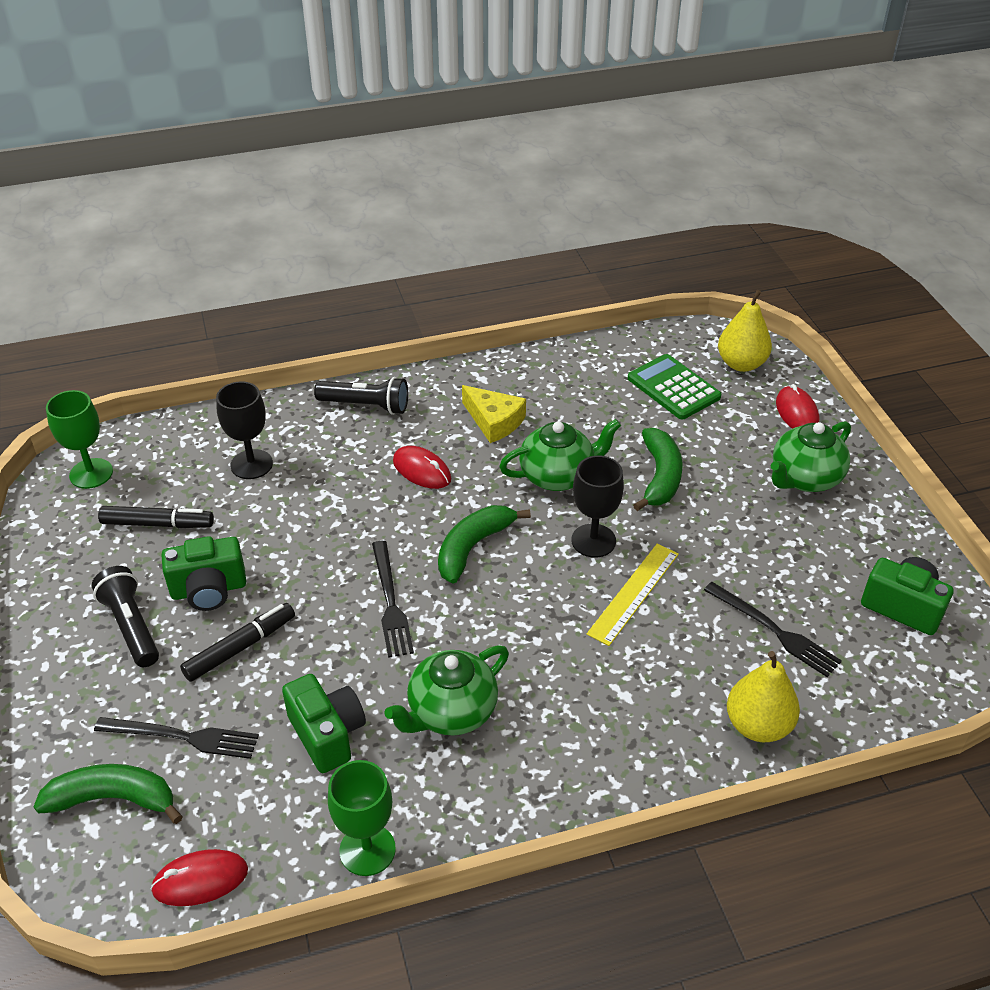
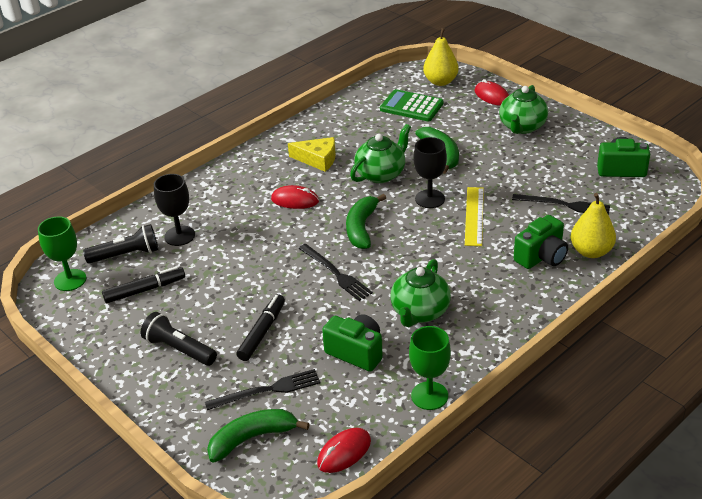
camera: 25 degrees left, 5 degrees down
(209, 590) = (213, 311): green camera -> green camera (541, 257)
(366, 405) = (227, 179): black flashlight -> black flashlight (126, 255)

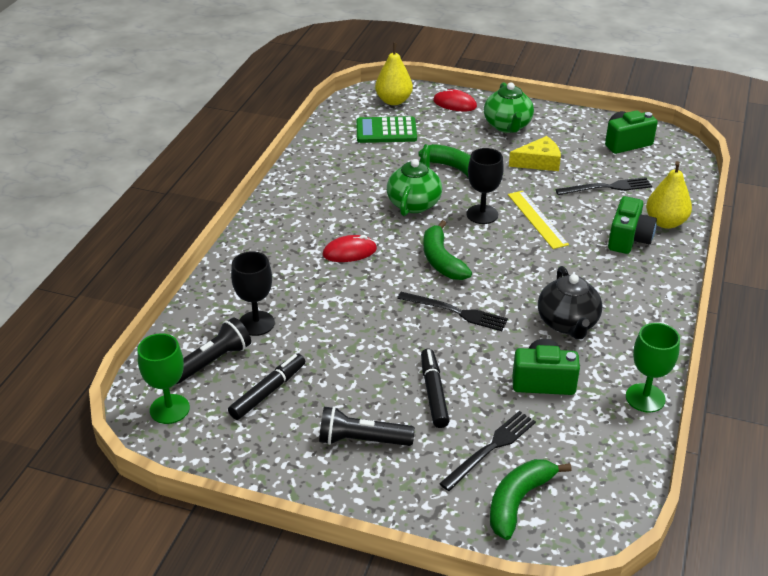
camera: 30 degrees left, 0 degrees up
(317, 159) = (337, 205): yellow cheese -> yellow cheese (539, 162)
(344, 452) = (617, 480): red mouse -> none
(420, 312) = (567, 324): green teapot -> black teapot

